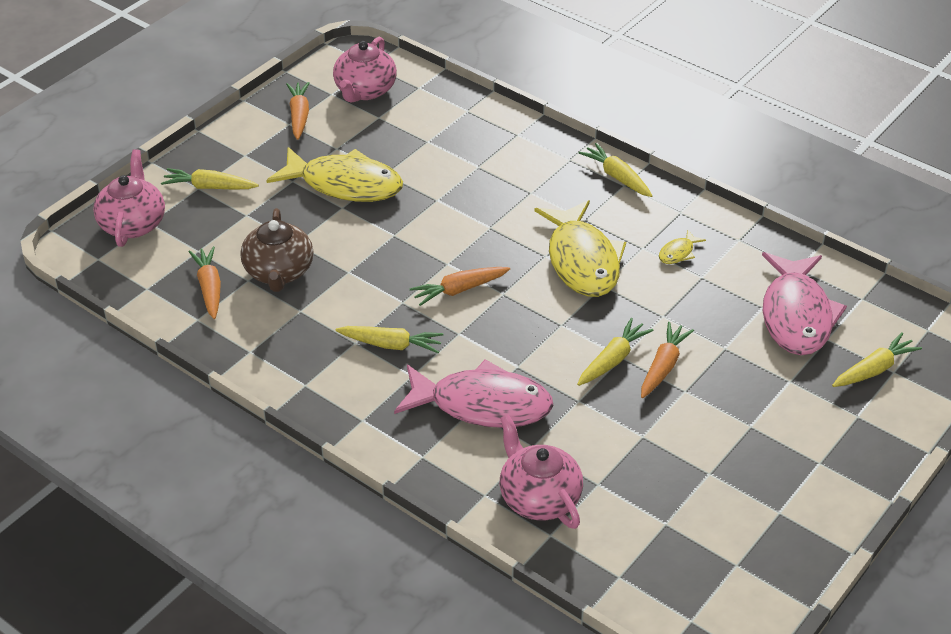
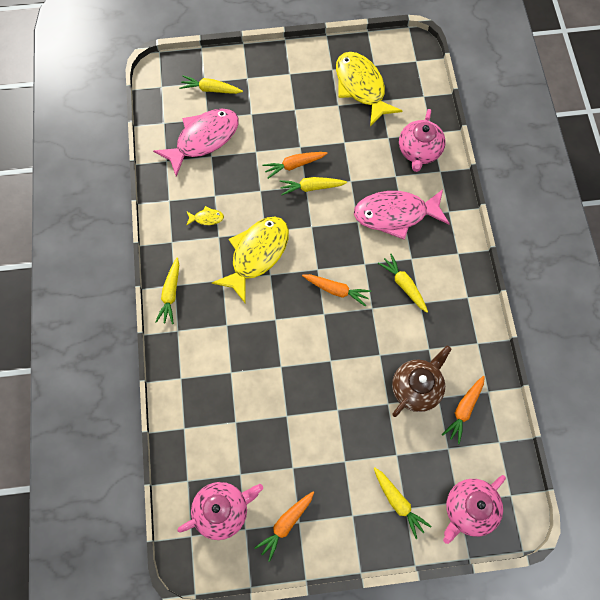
camera: 135 degrees left, 25 degrees up
(345, 184) = (318, 428): yellow fish -> yellow fish (361, 87)
(482, 405) = (395, 214): pink fish -> pink fish turned 60 degrees counterclockwise

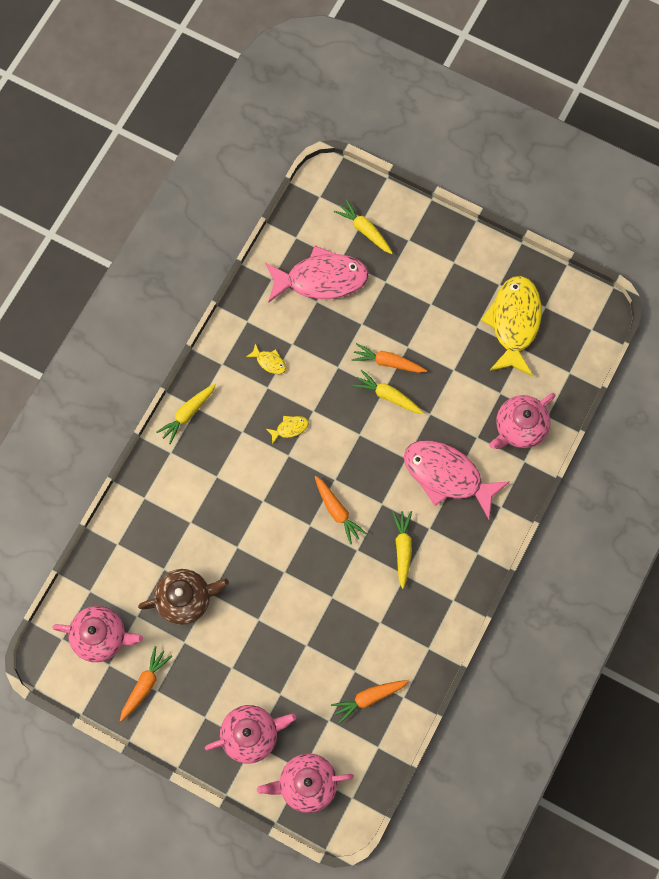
camera: 35 degrees right, 5 degrees up
(257, 255) = (290, 428): yellow fish -> yellow fish, size x0.40
(286, 524) = (145, 684): orange carrot -> orange carrot turned 135 degrees clockwise
(398, 502) = (251, 734): yellow carrot -> pink teapot
(417, 388) = (342, 649): brown teapot -> brown teapot (185, 599)

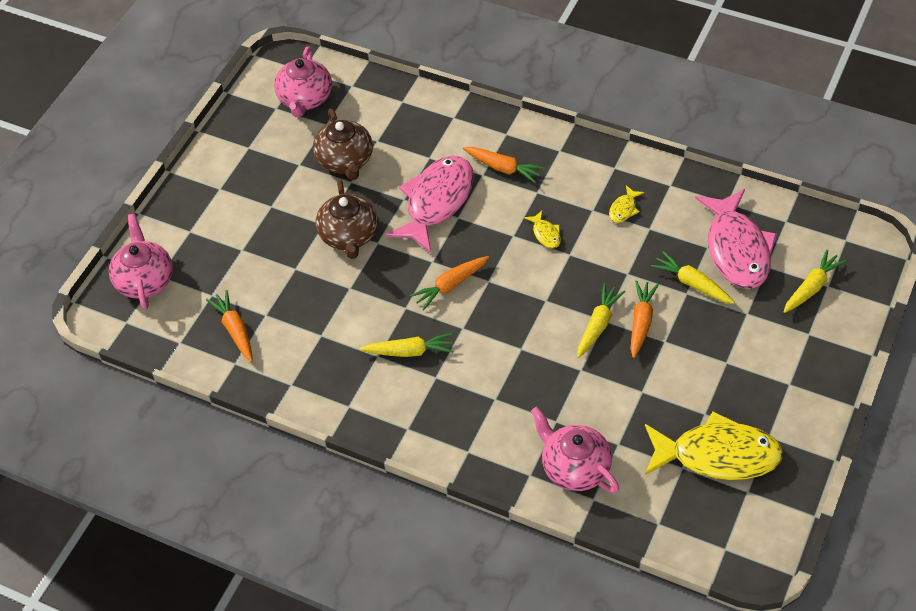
camera: 90 degrees right, 20 degrees down
(145, 684) = (255, 137): orange carrot -> orange carrot (503, 168)
(188, 414) = (551, 143): yellow carrot -> yellow carrot (692, 284)
(251, 734) = (200, 228): pink teapot -> none
(274, 597) = (349, 236): none -> brown teapot
(447, 476) = (503, 392): pink fish -> pink fish (436, 202)

